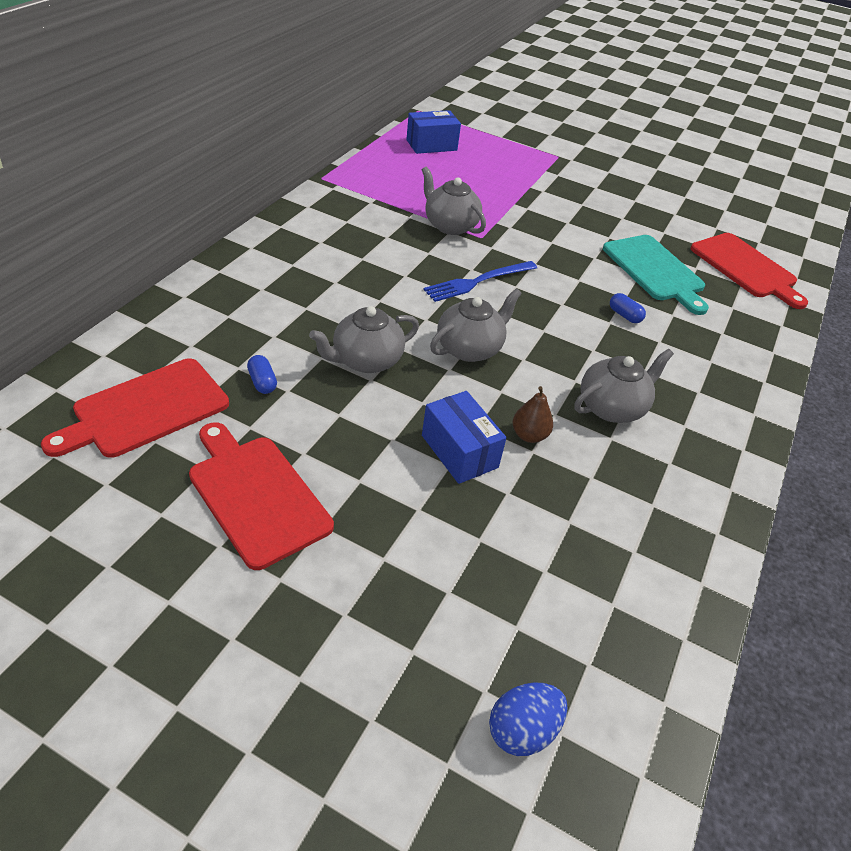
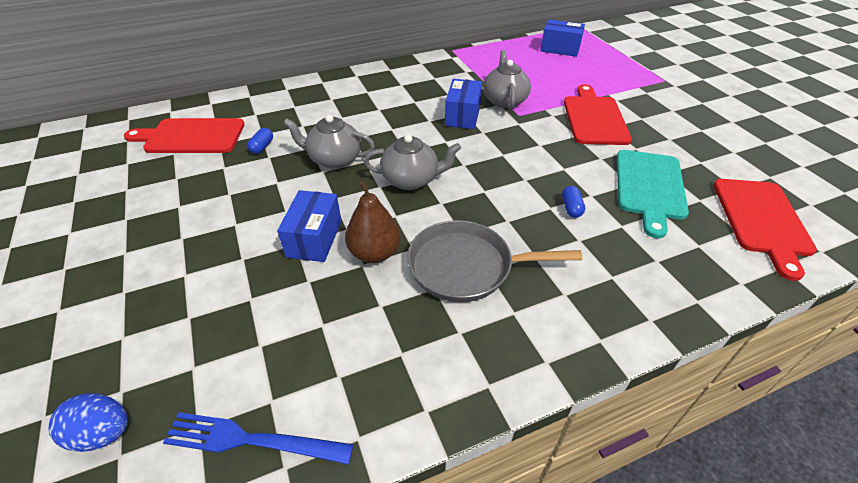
camera: 45 degrees right, 0 degrees up
(256, 495) = (176, 203): red cutting board -> red cutting board (594, 118)
(431, 257) = (462, 116): none -> blue box
(478, 281) = (476, 141): blue fork -> blue fork (252, 440)
(529, 435) = (374, 253): brown pear -> brown pear, size x1.52
(612, 407) = (466, 267): grey teapot -> grey pan

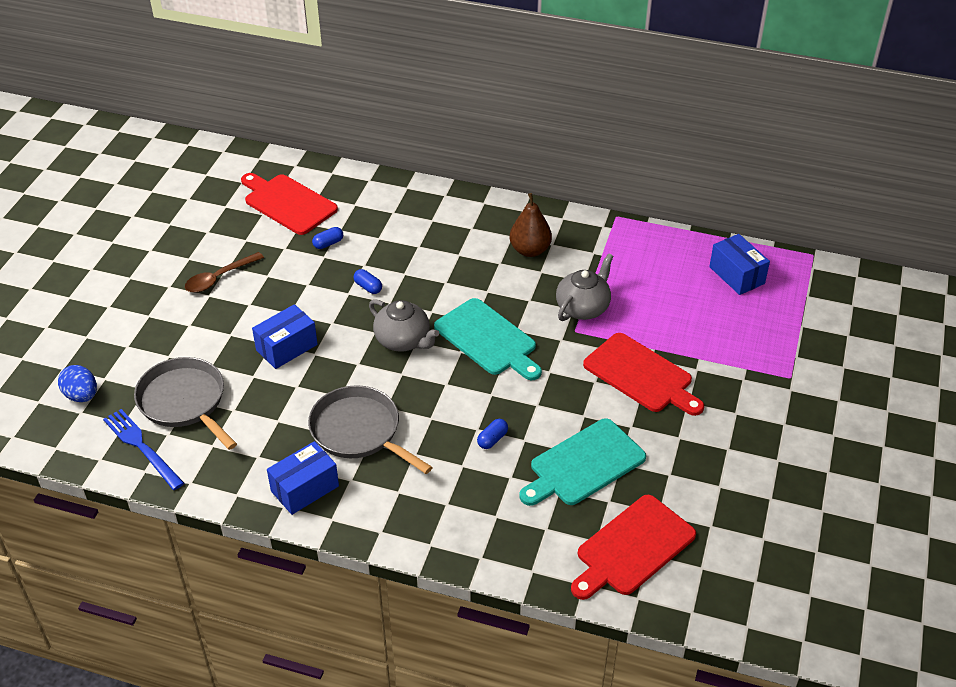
camera: 40 degrees right, 0 degrees up
(178, 219) = (219, 278): none -> brown spoon
(256, 352) = (184, 402): none -> grey pan
(334, 159) = (368, 287): grey teapot -> blue capsule
(374, 253) = (313, 383): brown pear -> brown pear (530, 250)
(462, 116) = (522, 302): blue box -> blue box (305, 488)
(472, 147) = (488, 339): none -> turquoise cutting board
(594, 118) = (641, 375): red cutting board -> red cutting board turned 90 degrees clockwise

